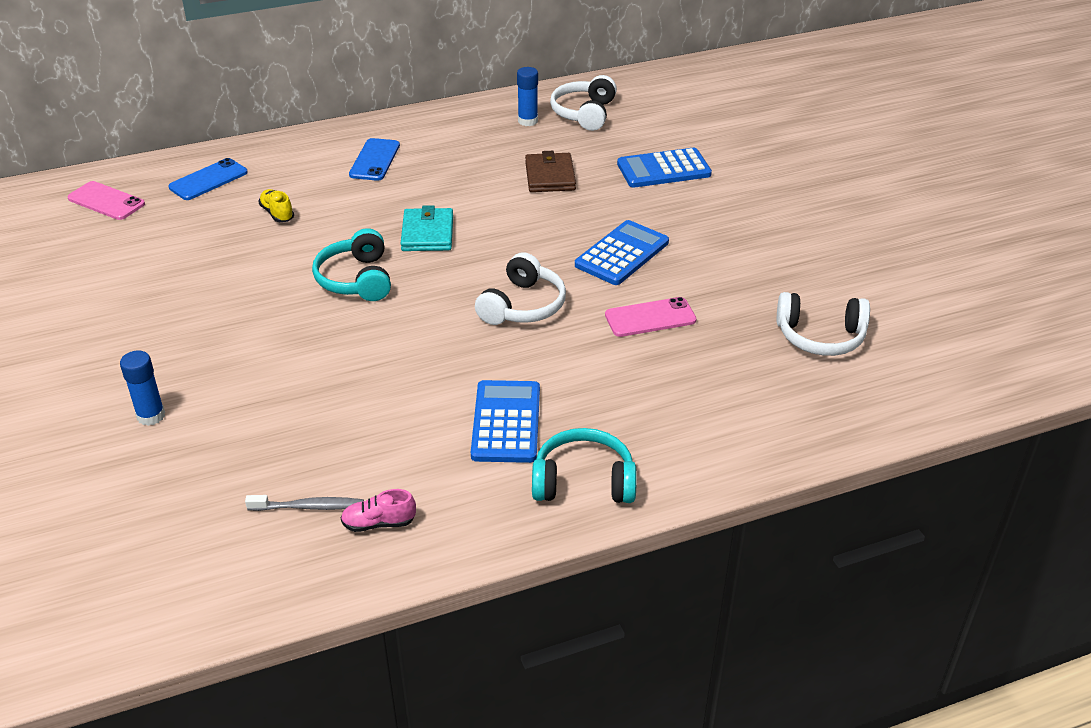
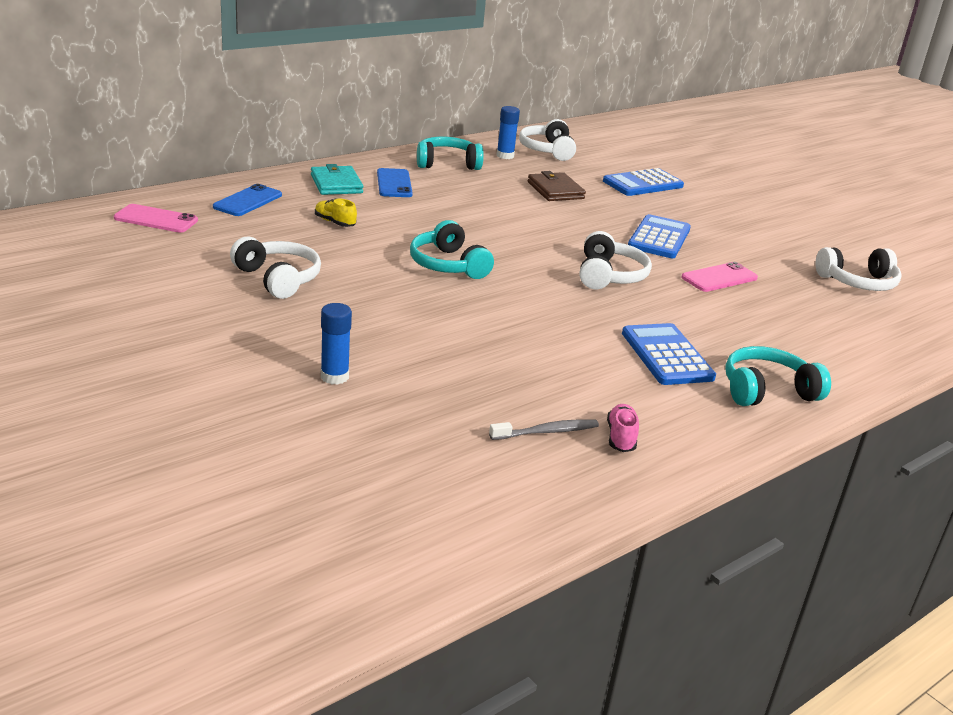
camera: 20 degrees left, 10 degrees down
(175, 287) = (278, 279): none -> white headphones
(379, 523) = (621, 437): pink shoe -> pink shoe turned 120 degrees clockwise
(427, 233) = (484, 231): turquoise wallet -> turquoise wallet (336, 184)
(453, 132) = (447, 164): none -> turquoise headphones

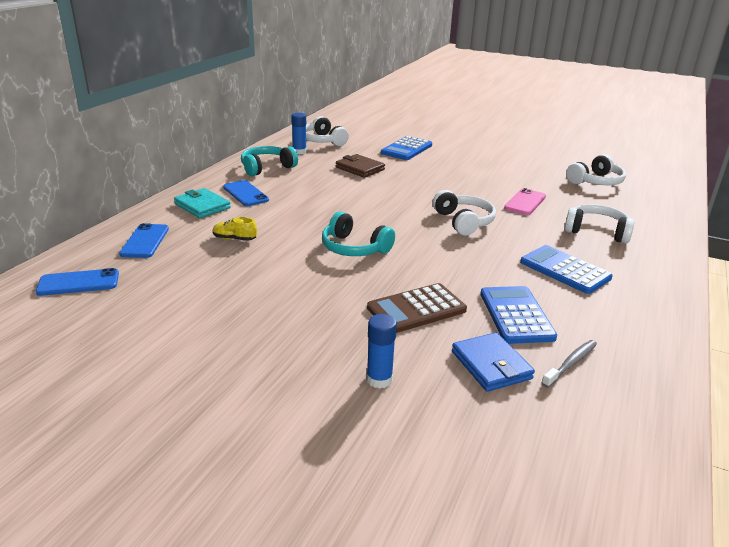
camera: 25 degrees left, 0 degrees up
(156, 219) = (78, 283): pink phone -> blue phone
(278, 279) = (241, 304): white headphones -> white headphones (597, 232)
(444, 336) = (416, 309): none -> brown calculator
(459, 404) = (491, 365): none -> blue wallet
(621, 437) = (616, 347): pink shoe -> none
(659, 238) = (460, 185): blue calculator -> blue calculator (516, 315)
(767, 390) = (645, 274): turquoise headphones -> none

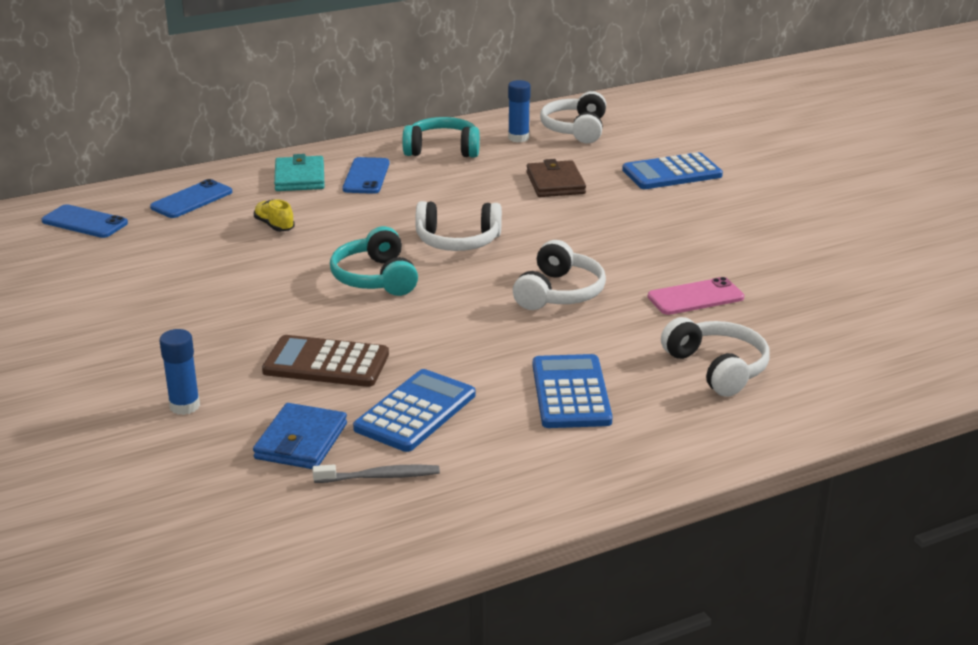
camera: 40 degrees right, 0 degrees up
(596, 181) = (875, 305): white headphones -> white headphones (458, 241)

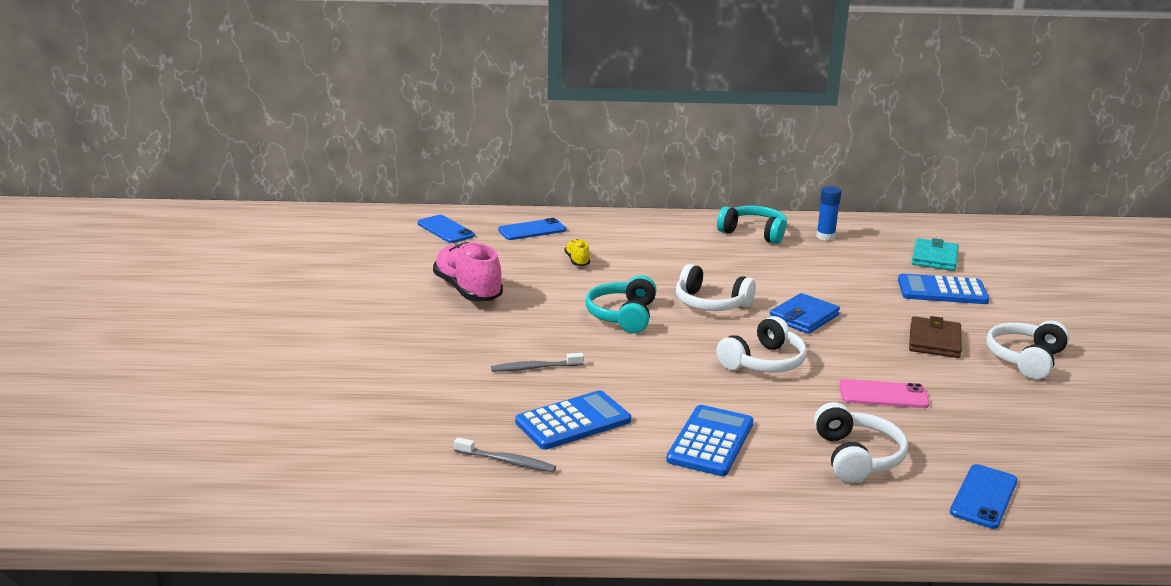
camera: 25 degrees right, 5 degrees down
(174, 291) = (468, 290): none -> pink shoe
(184, 406) = (409, 371): blue glue stick -> none
(300, 178) = (624, 231): turquoise wallet -> turquoise wallet (934, 258)
(301, 441) = (470, 419): blue wallet -> blue wallet (804, 317)
(326, 363) = (535, 368): brown calculator -> grey toothbrush
(366, 176) = (676, 240): blue phone -> blue phone (984, 497)
(555, 183) = (829, 277): brown wallet -> brown wallet (934, 341)
(575, 129) = (881, 240): white headphones -> white headphones (1025, 359)

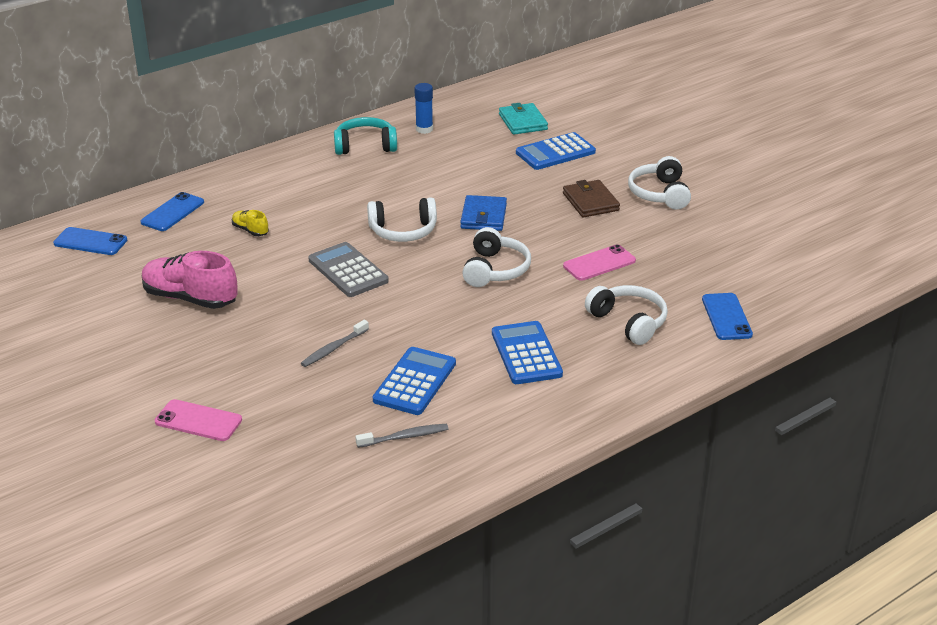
camera: 35 degrees left, 10 degrees up
(357, 377) = (198, 421): none -> pink phone
(623, 316) = (348, 271): turquoise headphones -> grey calculator

